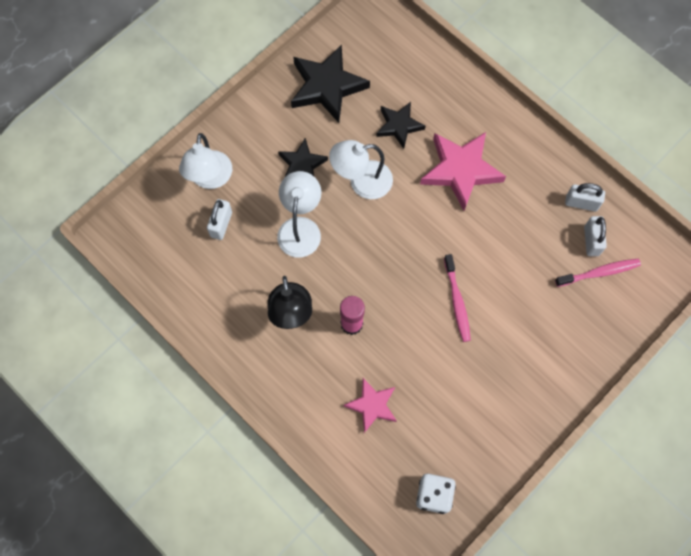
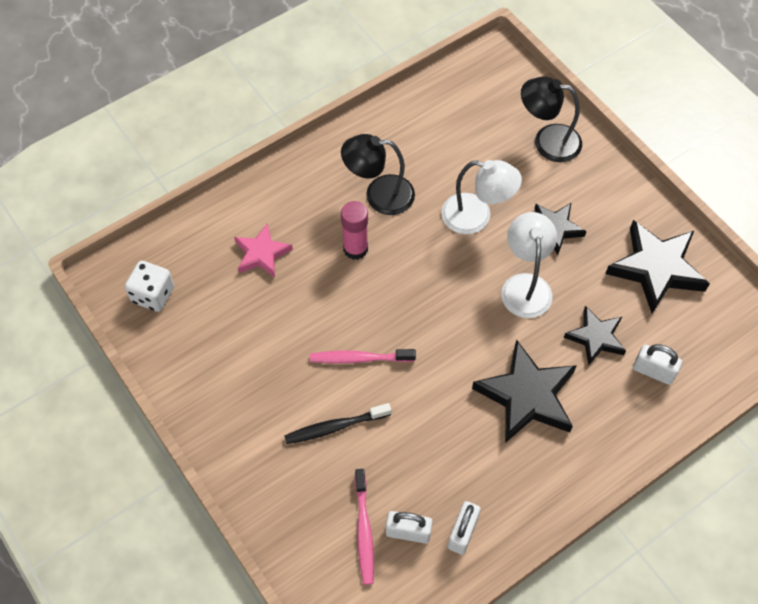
camera: 100 degrees right, 10 degrees down
(210, 179) = (547, 141): white lamp -> black lamp
(221, 224) = (492, 145): white padlock -> white padlock (653, 371)
(461, 170) = (527, 396): pink star -> black star
(521, 309) = (336, 427): none -> black toothbrush

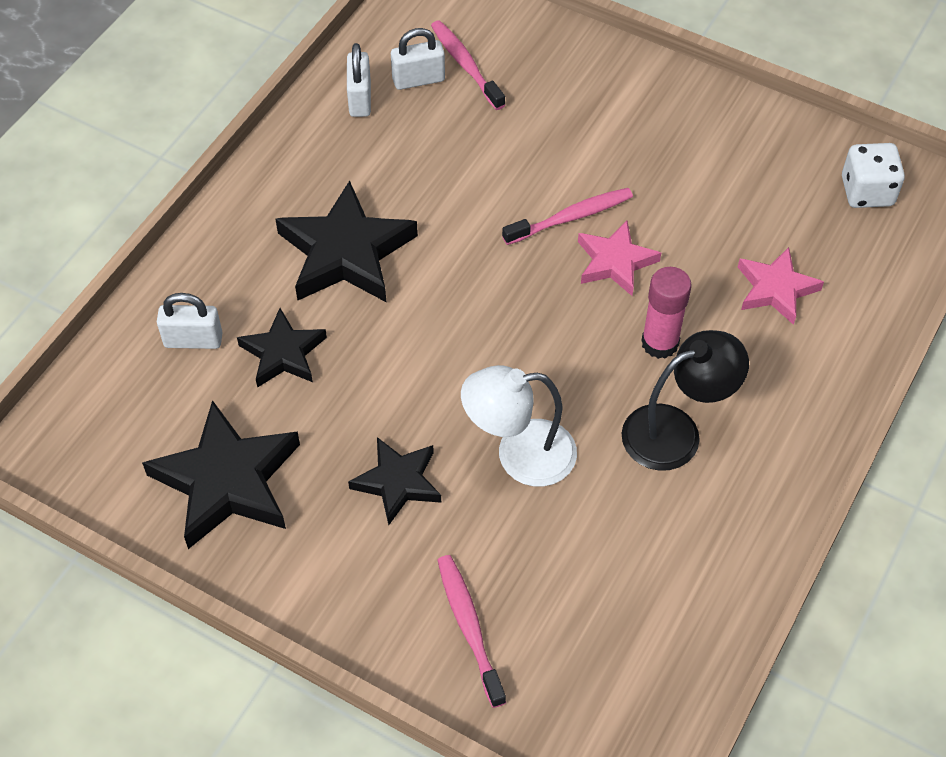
camera: 155 degrees right, 5 degrees down
(336, 427) = (554, 141): black toothbrush -> none
(349, 313) = (615, 262): none -> pink star
(525, 285) = (405, 384): white lamp -> none
(547, 141) = (469, 628): black lamp -> pink toothbrush

